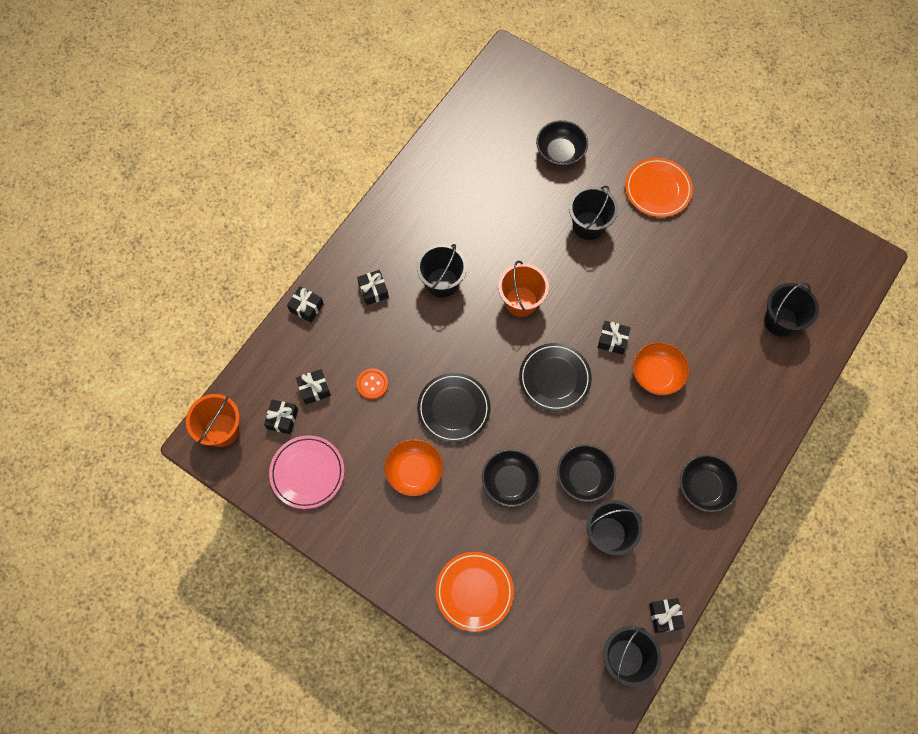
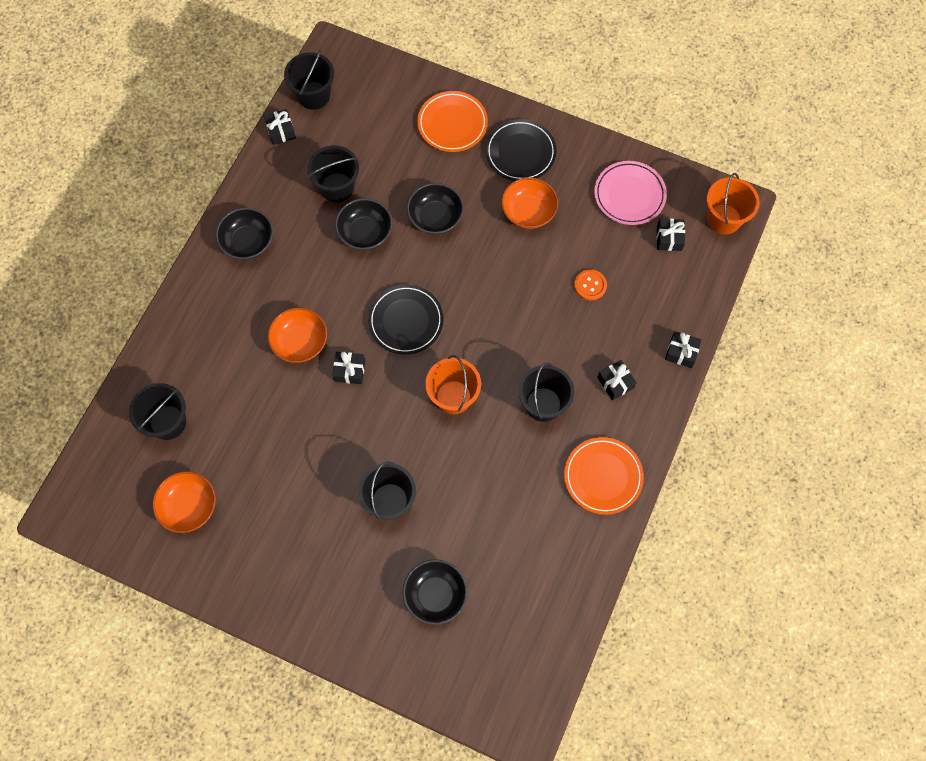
camera: 170 degrees right, 0 degrees up
(314, 389) = (647, 271): black gift -> none
(453, 409) = (503, 275): black plate -> black plate (520, 153)
(658, 189) = (312, 563): orange plate -> orange plate (603, 476)
(760, 248) = (189, 506): none -> orange bowl

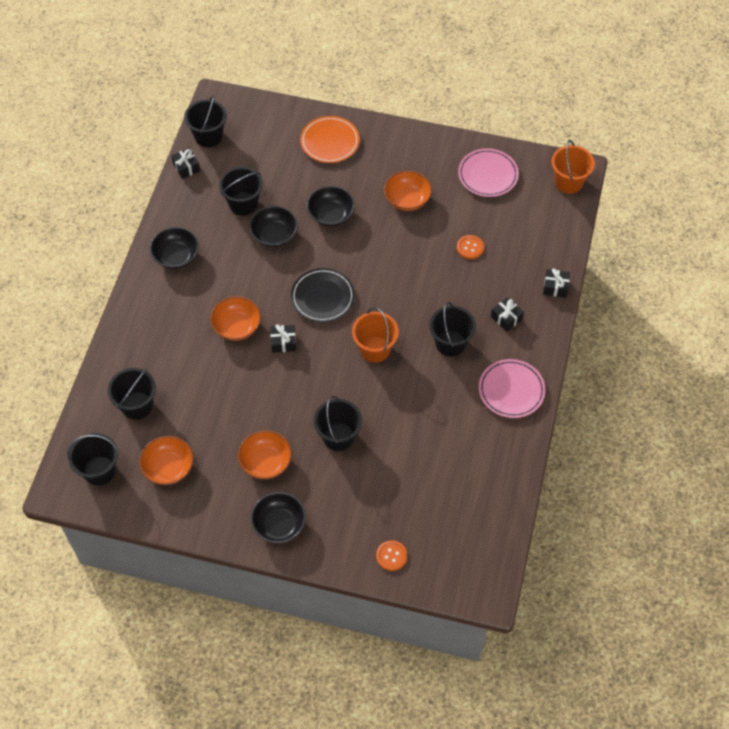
camera: 10 degrees left, 10 degrees down
(110, 496) = (99, 471): none -> black bucket
(300, 519) = (266, 462): none -> orange bowl
(422, 663) = (391, 556): none -> orange button
(435, 595) = (392, 502): black bowl -> black bowl (279, 524)
(520, 153) = (391, 156): black plate -> none
(603, 476) = (511, 390): orange plate -> pink plate
(669, 238) = (527, 203): black gift -> none

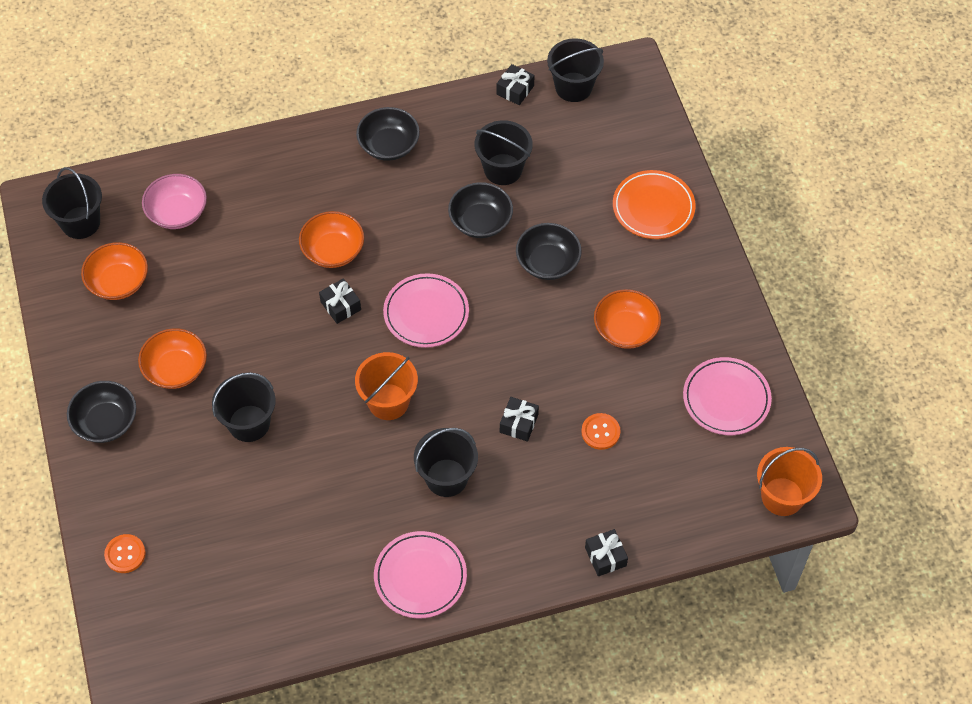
camera: 60 degrees right, 0 degrees up
(137, 405) = (177, 212): black bucket -> pink bowl
(322, 297) = (426, 313): black plate -> pink plate
(506, 318) = (522, 522): black gift -> black gift (519, 423)

